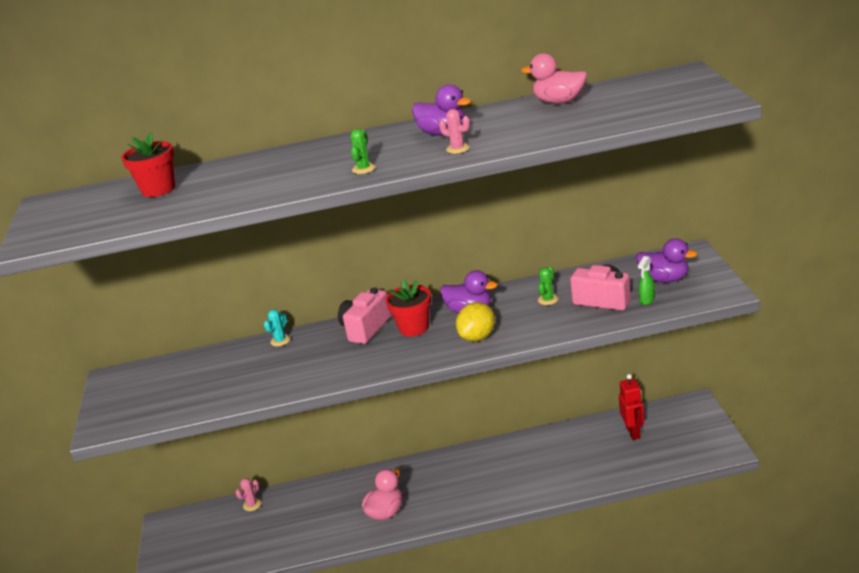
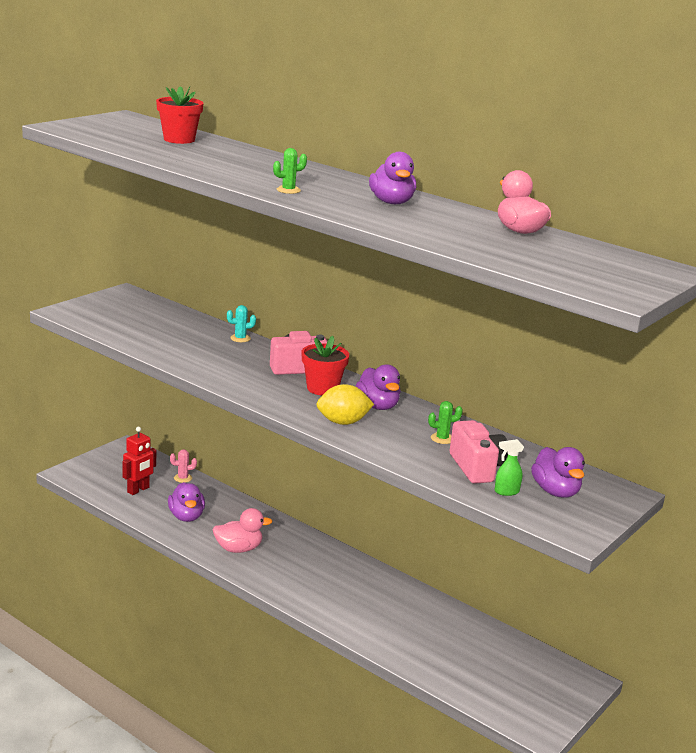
camera: 40 degrees right, 5 degrees down
(309, 526) = (186, 516): none -> purple duck
(458, 149) = (367, 213): pink cactus -> none
(633, 432) = (494, 654): red robot -> red robot (138, 490)

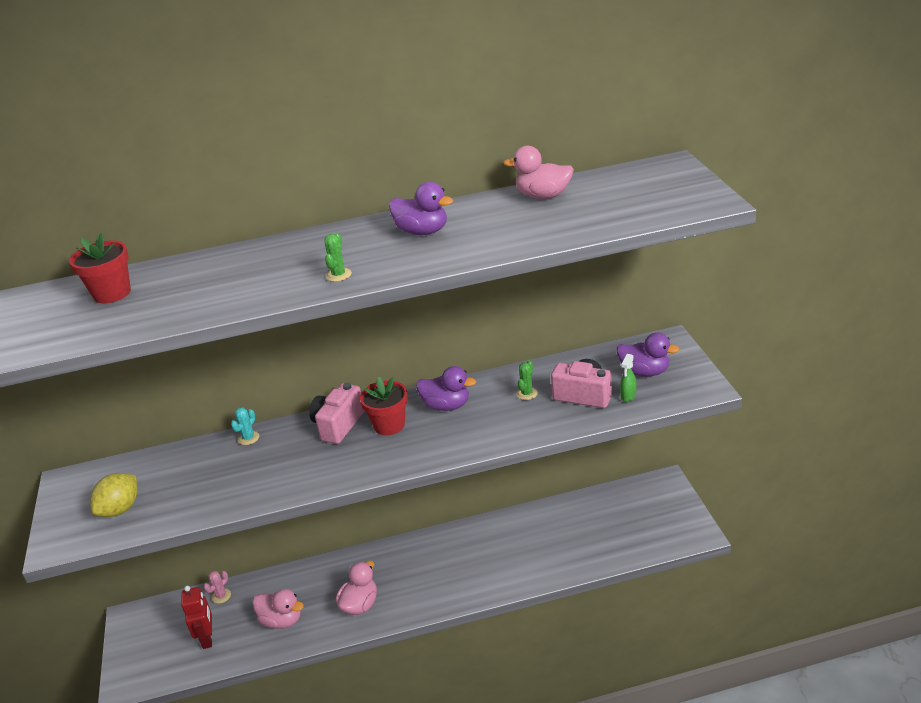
camera: 45 degrees left, 10 degrees up
(186, 516) = (282, 620): purple duck -> pink duck
(343, 422) = (456, 437): yellow lemon -> yellow lemon (120, 509)

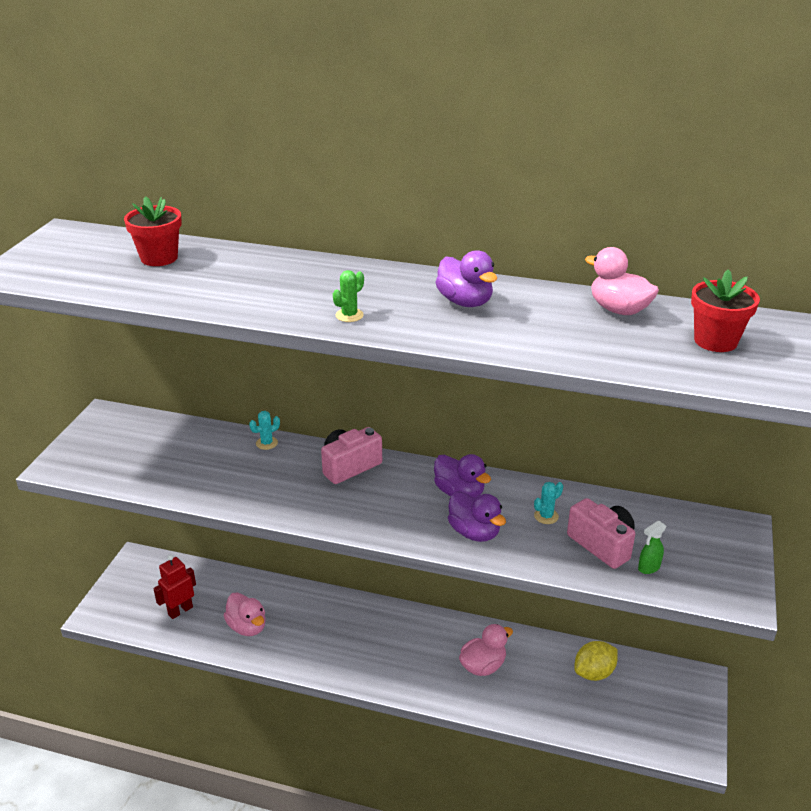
camera: 25 degrees right, 0 degrees up
(120, 509) = (122, 459): yellow lemon -> yellow lemon (594, 673)
(207, 638) = (180, 610): red robot -> red robot turned 150 degrees counterclockwise
(221, 596) = (216, 578): pink cactus -> none
(360, 605) = (320, 648): pink duck -> pink duck (483, 666)
(389, 425) = (393, 487): red flower pot -> red flower pot (715, 341)
(527, 393) = (546, 516): green cactus -> turquoise cactus
(644, 372) = (687, 549): purple duck -> purple duck (474, 532)

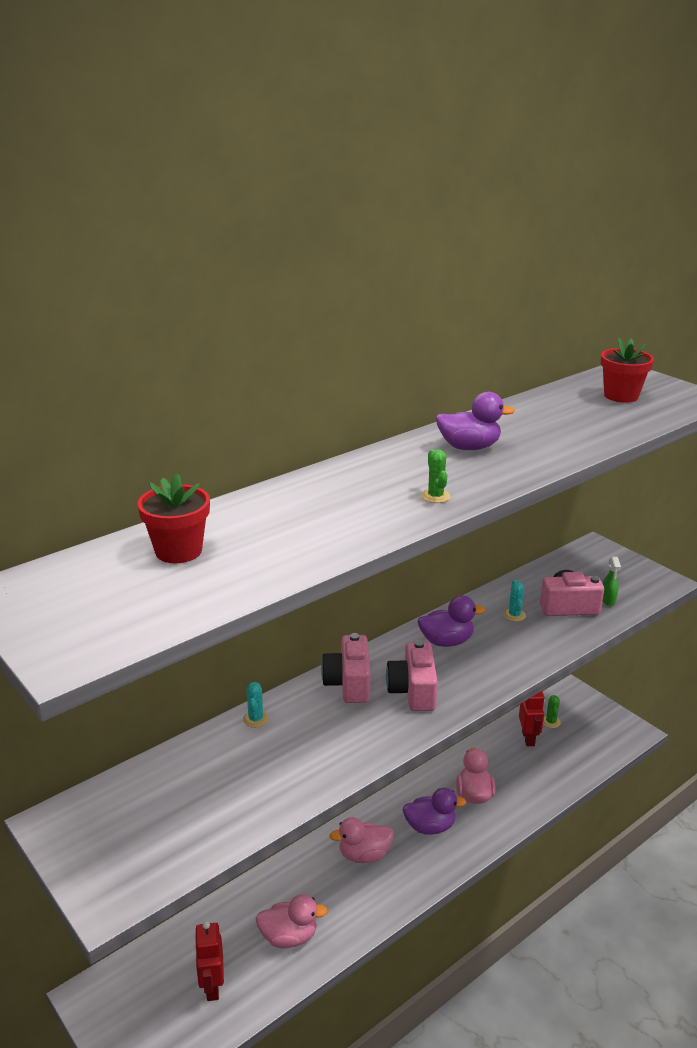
camera: 55 degrees left, 5 degrees down
(373, 501) = (413, 691): none -> pink camera
(474, 532) = (503, 656): purple duck -> purple duck (430, 827)
(594, 673) = (528, 738): yellow lemon -> red robot
(619, 310) = (545, 405): pink duck -> pink duck (364, 855)
(635, 680) = (551, 722): none -> green cactus

